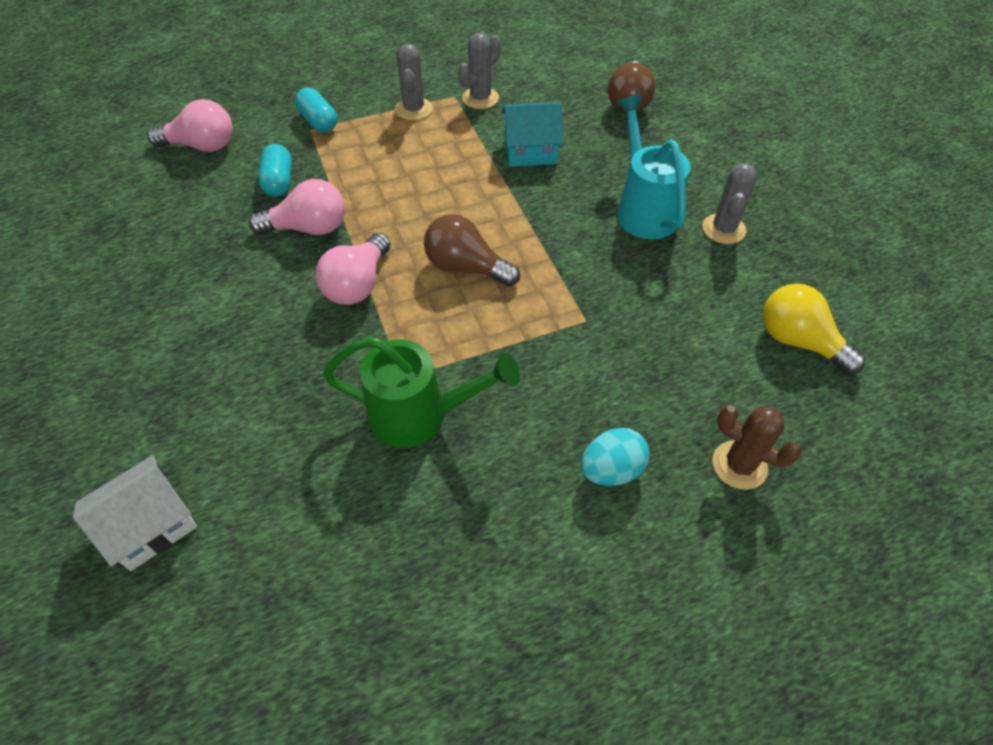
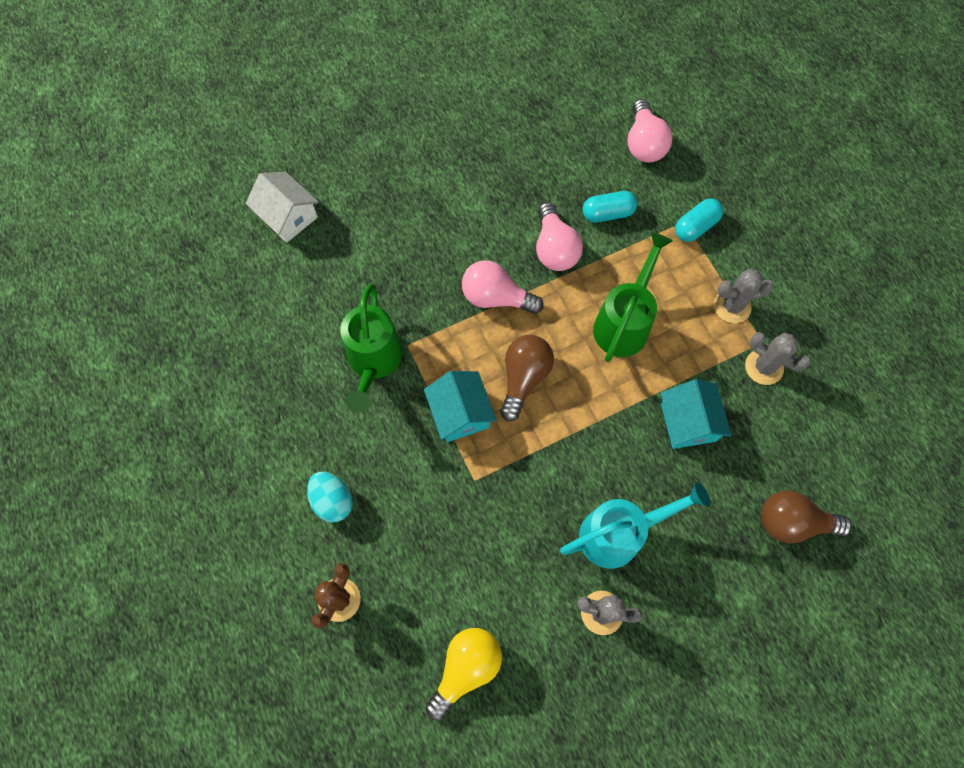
camera: 85 degrees right, 15 degrees up
(415, 183) = (624, 323): none -> green watering can
(502, 328) = (460, 413): none -> turquoise house

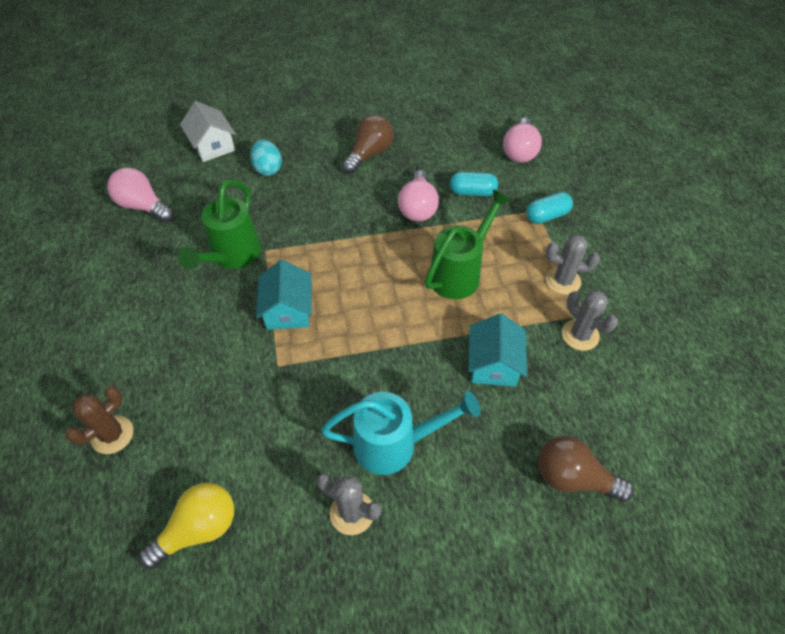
camera: 15 degrees right, 15 degrees down
(333, 501) = (147, 352): turquoise egg -> turquoise egg (268, 169)
(496, 297) = (354, 232): pink light bulb -> pink light bulb (143, 206)
(524, 378) = (354, 295): brown light bulb -> brown light bulb (369, 154)

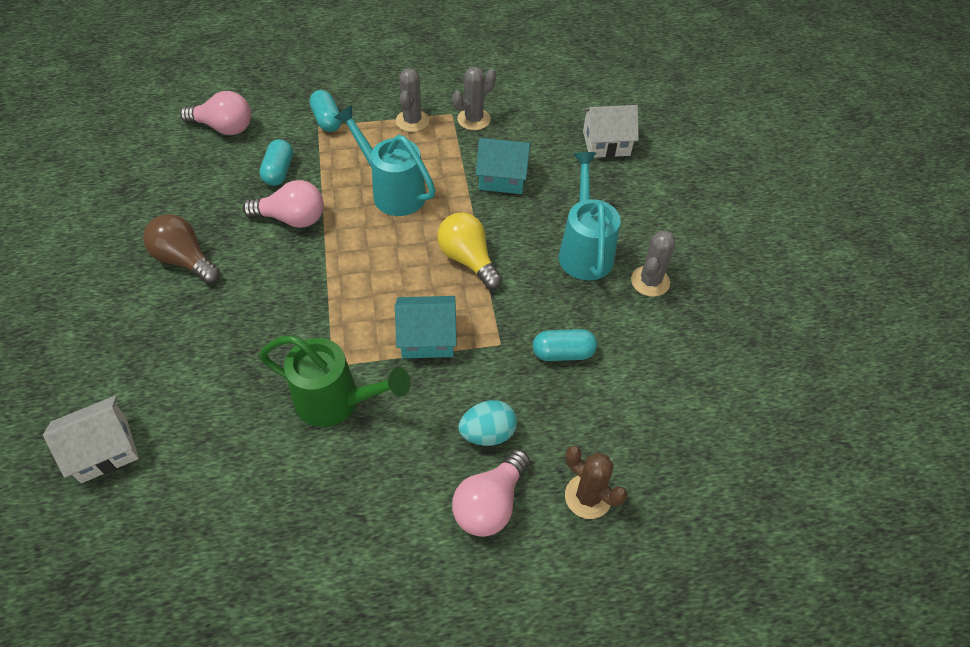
camera: 90 degrees left, 0 degrees up
(143, 206) = (216, 530): pink light bulb -> pink light bulb (490, 504)
(199, 529) = (679, 397): yellow light bulb -> yellow light bulb (468, 260)
(263, 419) = (563, 353): none -> turquoise capsule
(268, 169) = (180, 372): turquoise egg -> turquoise egg (487, 433)
(459, 273) = (393, 191): green watering can -> turquoise watering can
(573, 478) = (606, 143): brown light bulb -> white house

